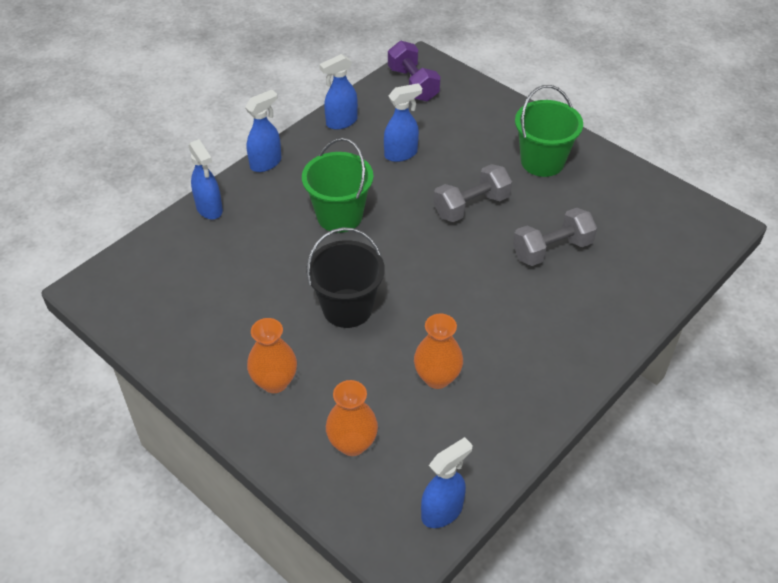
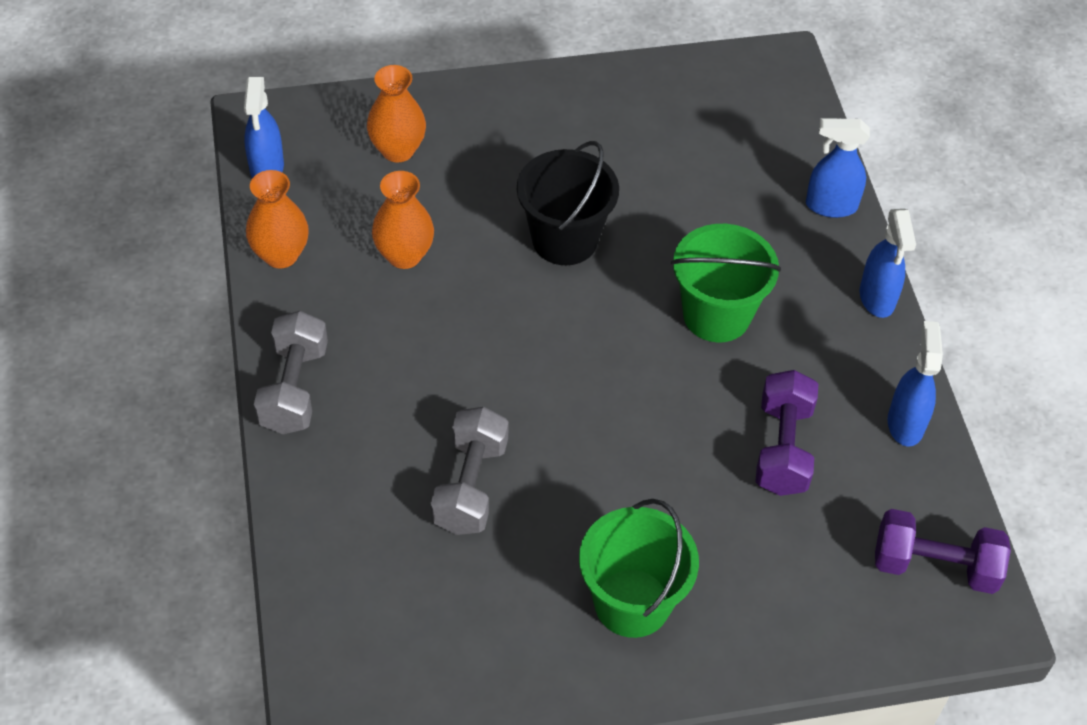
camera: 125 degrees right, 5 degrees up
(274, 382) = (523, 135): orange vase -> orange vase (281, 255)
(401, 154) = (782, 448): blue spray bottle -> purple dumbbell
(471, 206) = (618, 456): grey dumbbell -> grey dumbbell (294, 389)

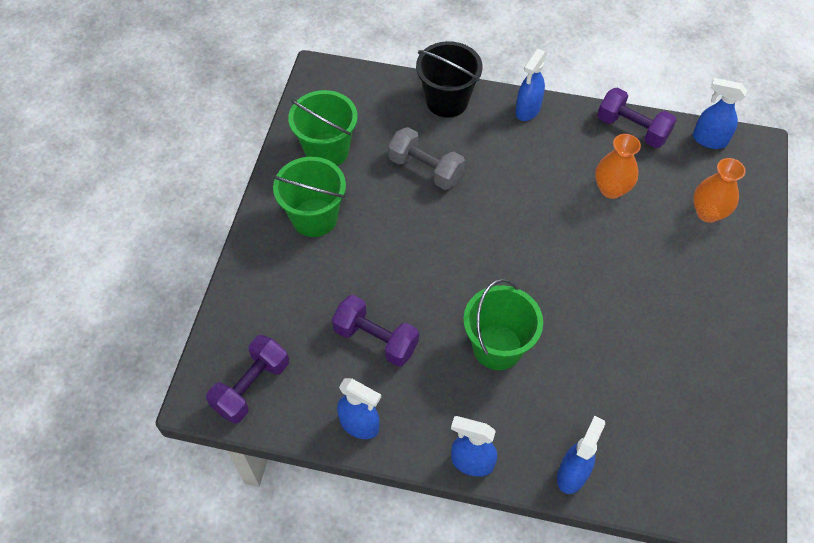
camera: 115 degrees right, 5 degrees up
(281, 255) = (632, 129): orange vase -> purple dumbbell
(294, 389) = (527, 110): grey dumbbell -> blue spray bottle
(495, 639) = (327, 150): none -> green bucket
(564, 239) = (596, 281): black bucket -> black bucket (447, 101)

